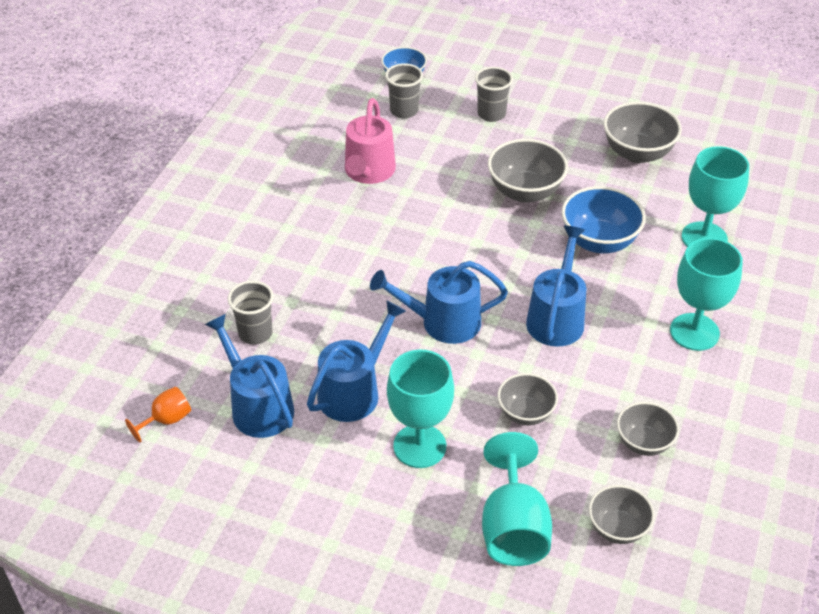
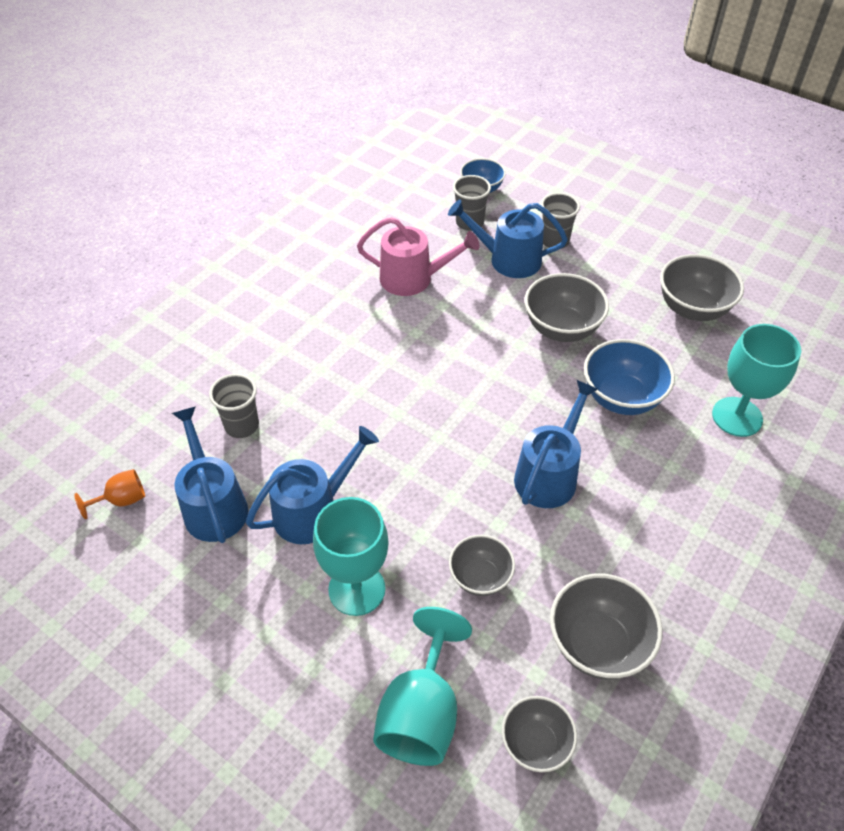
camera: 15 degrees right, 5 degrees up
(368, 172) = (413, 279): pink watering can -> pink watering can turned 105 degrees counterclockwise
(443, 322) = (430, 454): blue watering can -> blue watering can (508, 259)
(643, 443) = (597, 644): grey bowl -> grey bowl, size x1.57
(694, 332) = (694, 524): turquoise goblet -> none

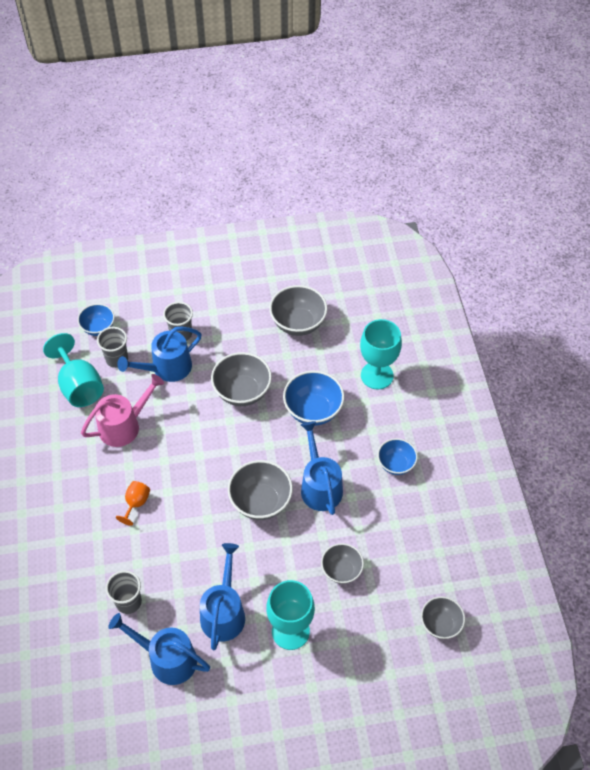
camera: 45 degrees left, 5 degrees up
(122, 500) = (111, 704): orange goblet -> orange goblet (136, 503)
(421, 712) = (381, 658): turquoise goblet -> turquoise goblet (79, 386)
(597, 644) = (423, 554): grey bowl -> grey bowl (261, 502)
(665, 522) = (396, 464): none -> blue bowl

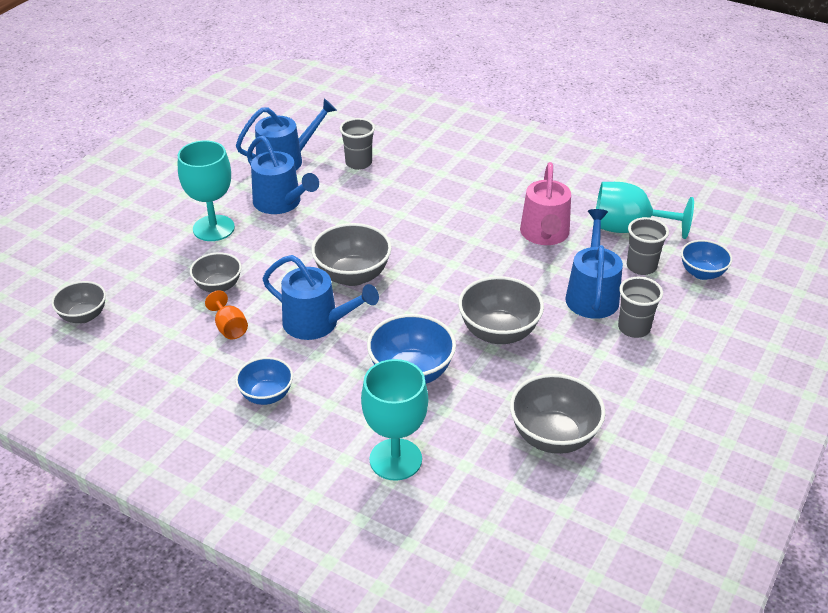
camera: 130 degrees right, 15 degrees down
(136, 503) = (447, 205): orange goblet -> orange goblet (229, 328)

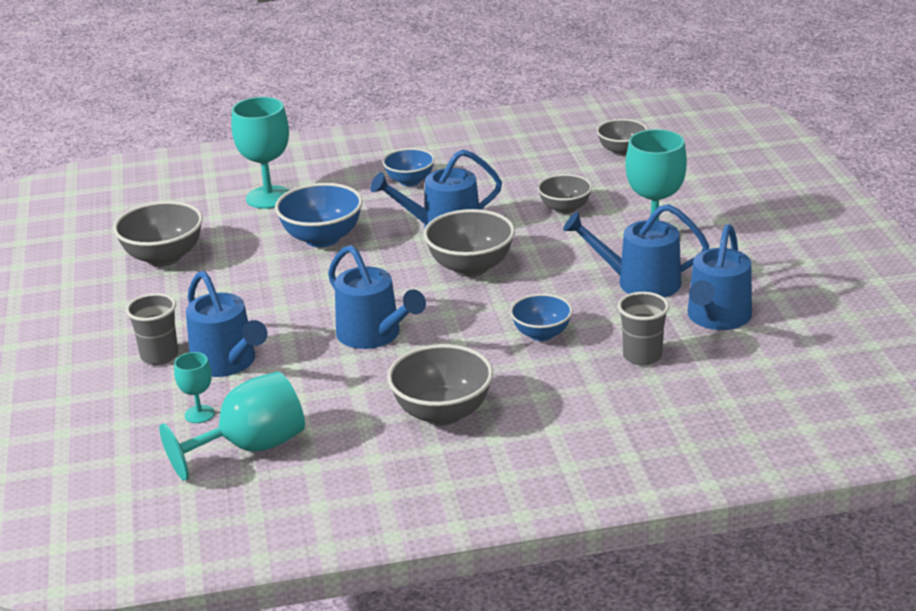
camera: 140 degrees right, 10 degrees down
(229, 328) = (505, 195): orange goblet -> none
(479, 261) = (373, 335): none -> blue watering can
(498, 332) = (283, 294): grey bowl -> grey bowl (442, 413)
(544, 234) = (338, 392): pink watering can -> none
(641, 266) = (199, 414): grey cup -> turquoise goblet
(702, 273) = (125, 442): blue bowl -> blue bowl (541, 334)

